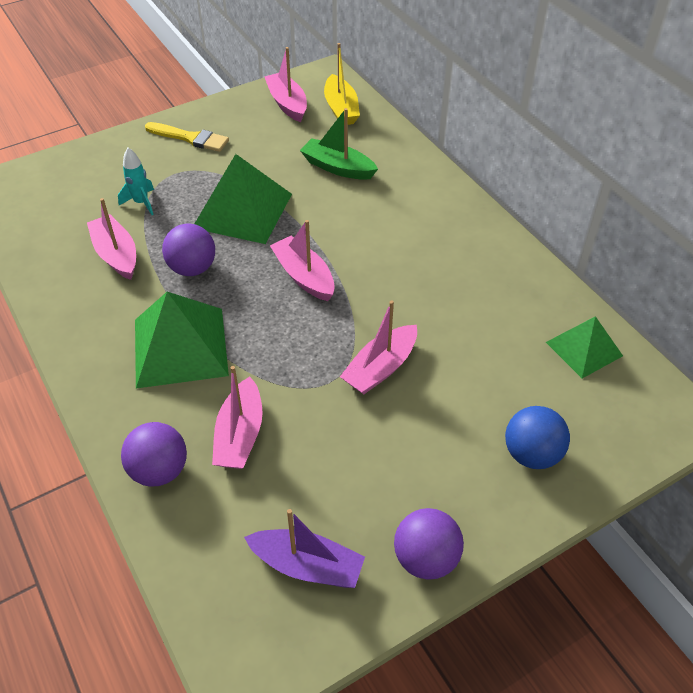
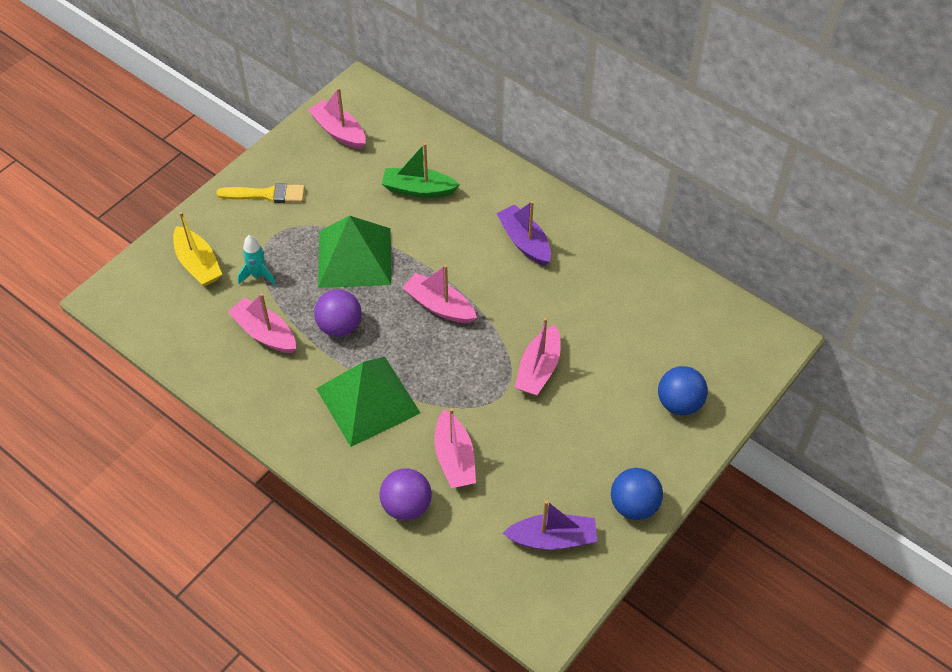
camera: 20 degrees left, 5 degrees up
(341, 109) = (392, 124): yellow boat -> yellow boat (198, 264)
(424, 240) = (524, 242): none -> purple boat
(426, 558) = (634, 505): purple ball -> blue ball
(584, 349) = (688, 305): green pyramid -> none

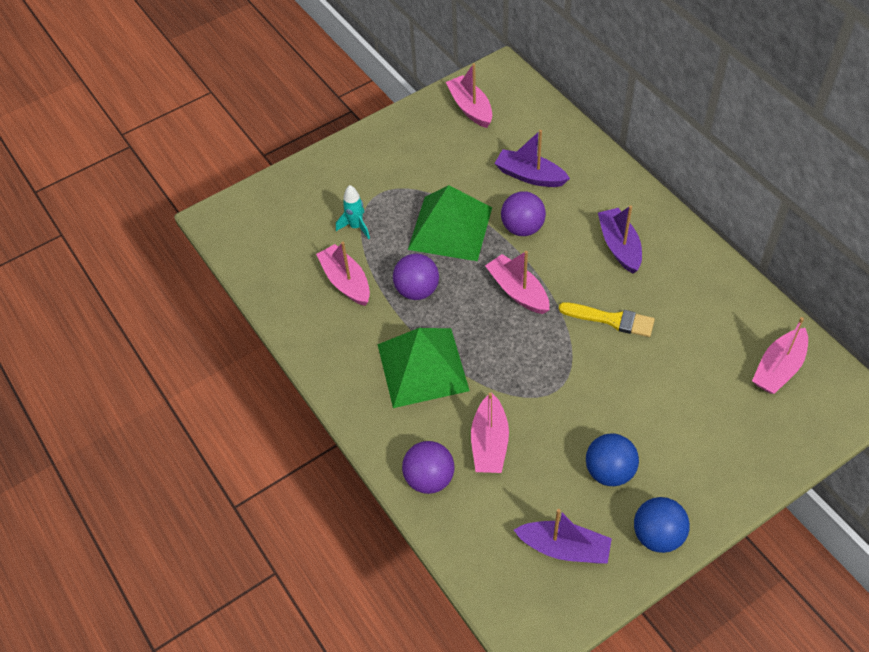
camera: 20 degrees right, 0 degrees up
(198, 264) = (305, 205): yellow boat -> none
(266, 194) = (386, 153): yellow brush -> yellow brush (611, 320)
(418, 189) = (530, 176): green boat -> purple boat
(426, 243) = (522, 228): none -> purple ball
(538, 369) = (598, 374): pink boat -> pink boat (778, 368)
(679, 403) = (734, 442): blue ball -> blue ball (609, 471)

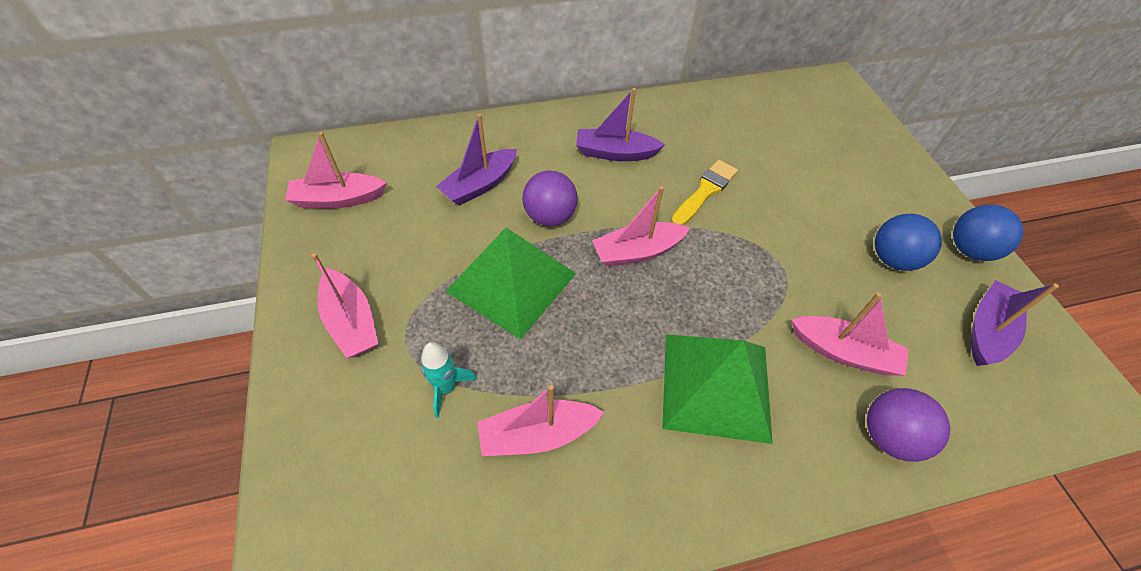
camera: 75 degrees left, 0 degrees up
(417, 290) = (592, 351): purple ball -> none
(778, 368) = (794, 109): pink boat -> pink boat (351, 322)

